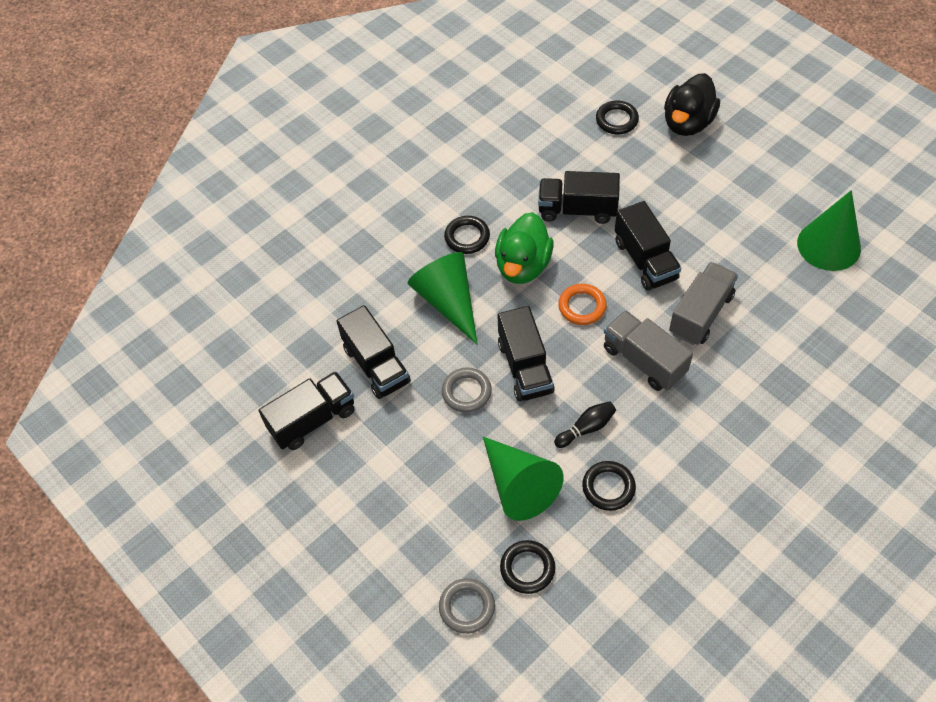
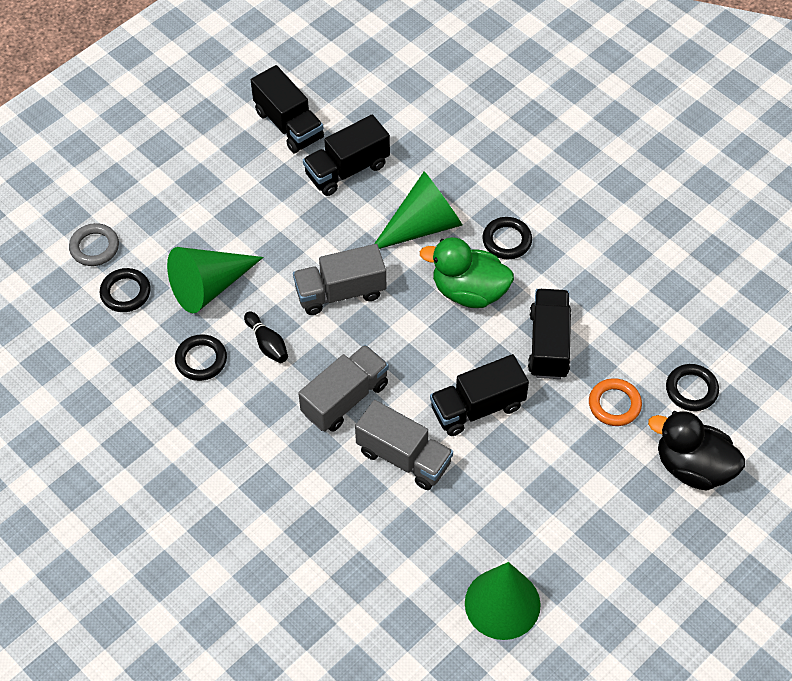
camera: 85 degrees right, 0 degrees up
(466, 392) = (313, 243): grey ring -> none
(525, 367) = (340, 292): black truck -> grey truck
(582, 306) = (415, 344): orange ring -> orange ring (614, 404)

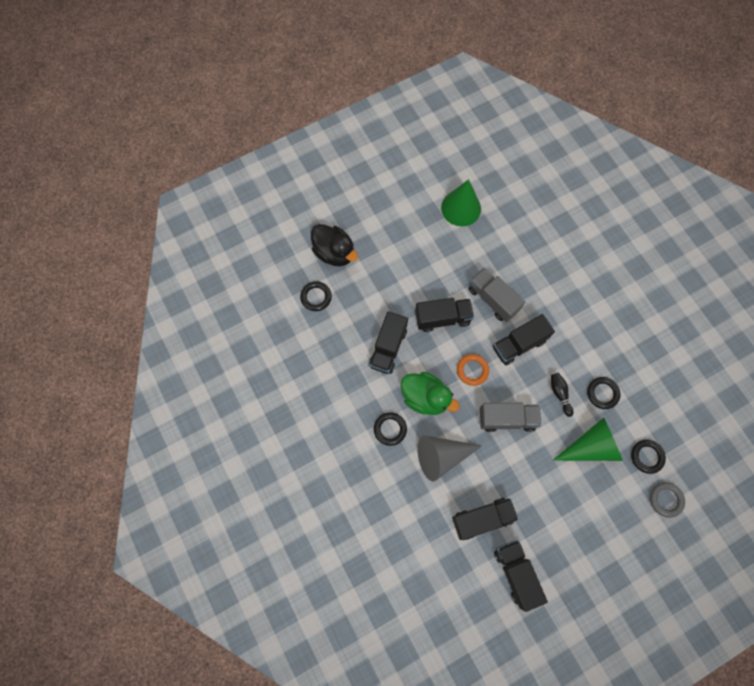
camera: 165 degrees left, 15 degrees up
(345, 399) = (519, 344): grey truck -> black truck
(422, 226) = (441, 456): green cone -> grey cone
(614, 404) = (363, 300): orange ring -> orange ring (472, 370)

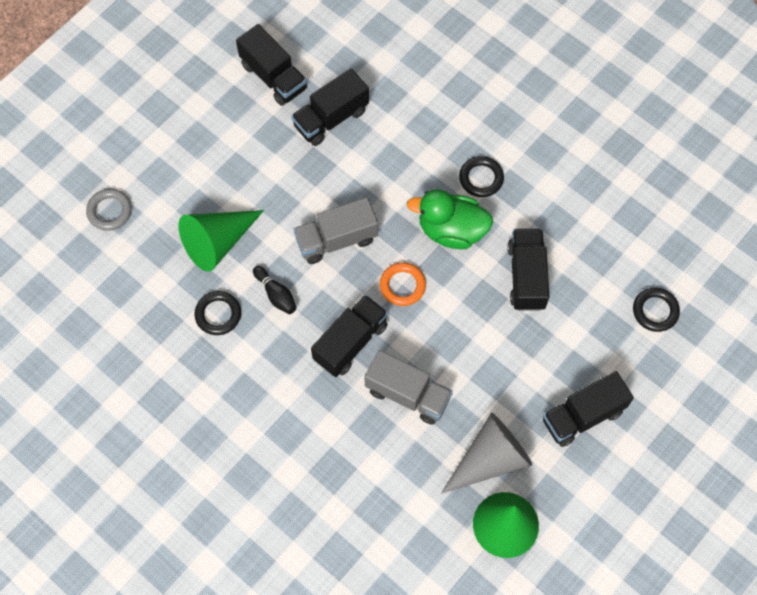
camera: 160 degrees right, 5 degrees down
(334, 253) = (661, 384): black duck -> none
(441, 456) = (404, 169): grey cone -> grey cone (490, 459)
(442, 318) = (468, 342): black truck -> black truck (583, 415)
(646, 456) = (143, 254): black ring -> none

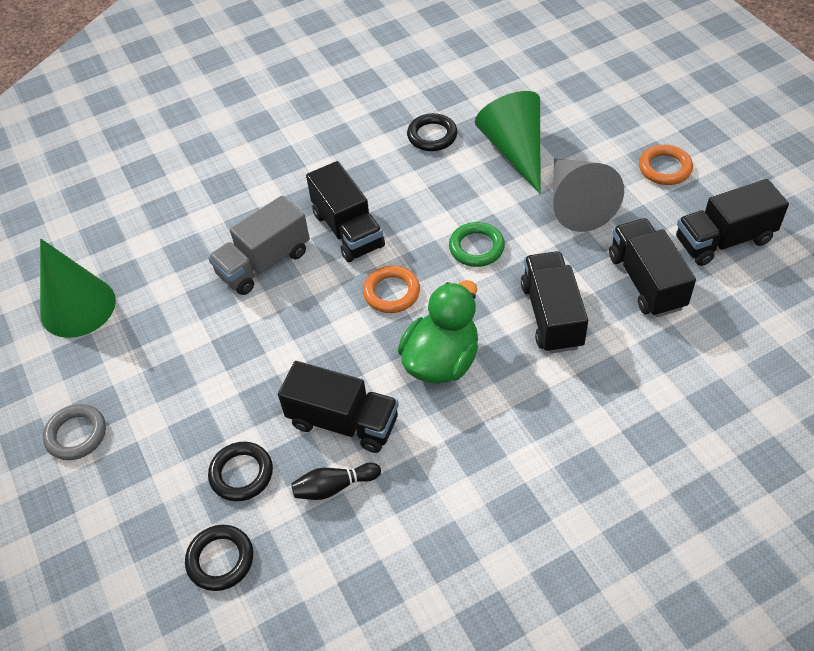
camera: 115 degrees right, 15 degrees down
(109, 211) = (584, 79): grey ring -> grey ring (76, 434)
(207, 128) = (665, 168): none -> orange ring
(276, 294) = (433, 183): black bowling pin -> black bowling pin (334, 487)
(336, 240) = (476, 247): grey truck -> green ring
(481, 178) = (503, 416): black ring -> black ring (241, 474)
(490, 459) = (151, 314): grey cone -> grey cone (576, 204)
(583, 415) = (141, 420): black truck -> black truck (551, 315)

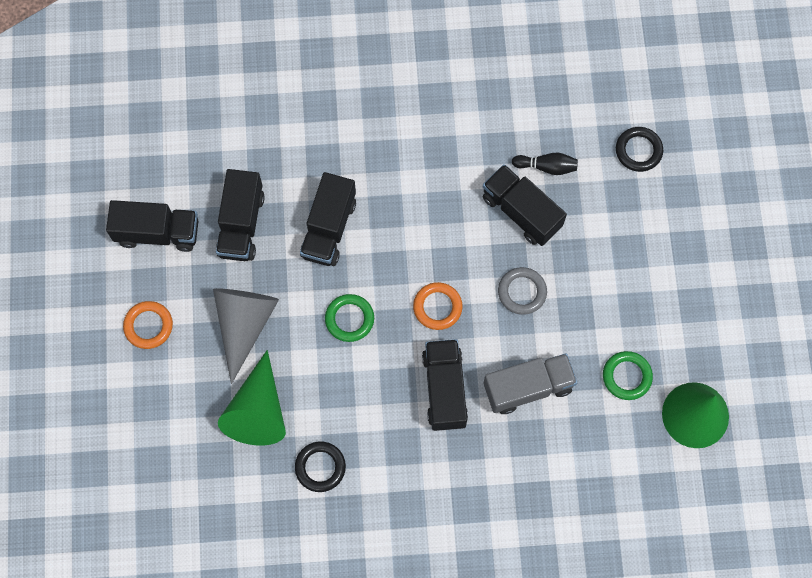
camera: 160 degrees left, 20 degrees up
(76, 434) = (717, 290): grey ring -> grey ring (522, 292)
(161, 311) = (627, 376): none -> green ring
(241, 474) = (606, 204): black ring -> none
(441, 361) = (429, 228): green duck -> none

